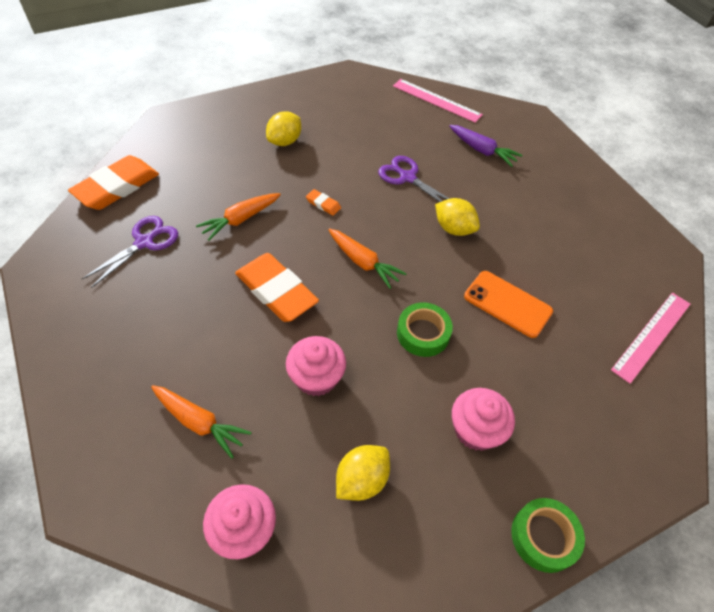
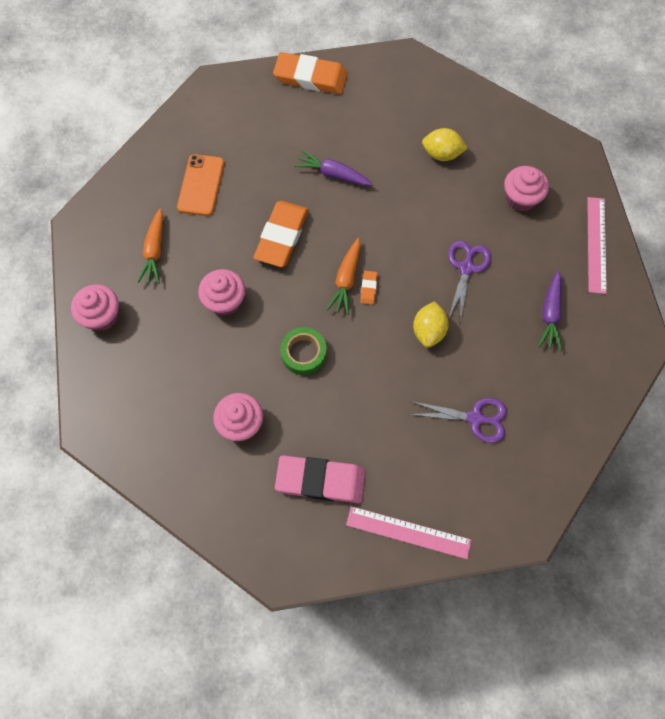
camera: 65 degrees right, 15 degrees up
(144, 242) = (271, 129): purple scissors -> purple scissors (475, 418)
(240, 219) = (333, 174): orange carrot -> purple carrot
(323, 204) = (389, 221): orange eraser -> orange eraser (368, 288)
(361, 480) = (166, 366): yellow lemon -> none
(365, 118) = (520, 198): none -> pink cupcake
(507, 304) = (371, 404): orange phone -> orange phone (201, 185)
(544, 537) = (184, 497): green tape -> none
(573, 384) = (320, 480): none -> pink eraser

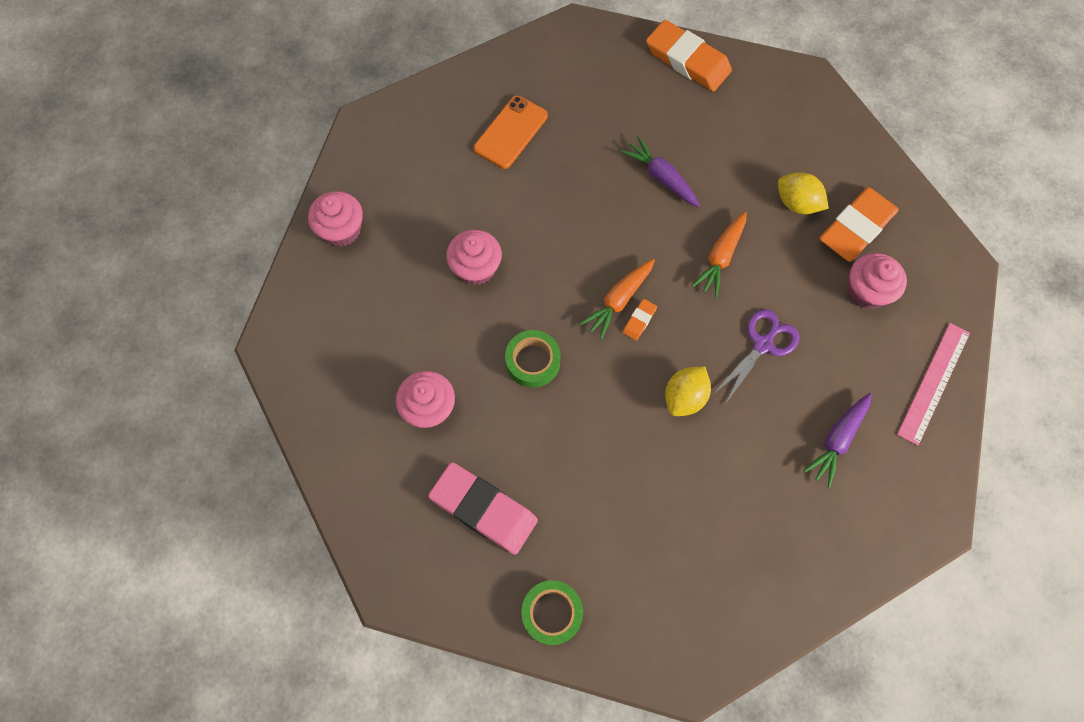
camera: 25 degrees right, 0 degrees up
(155, 251) = (428, 183): orange carrot -> orange carrot (720, 257)
(282, 236) = (571, 223): orange eraser -> orange eraser (856, 228)
(408, 532) = (552, 613): pink ruler -> green tape
(475, 418) = (690, 520): purple scissors -> none

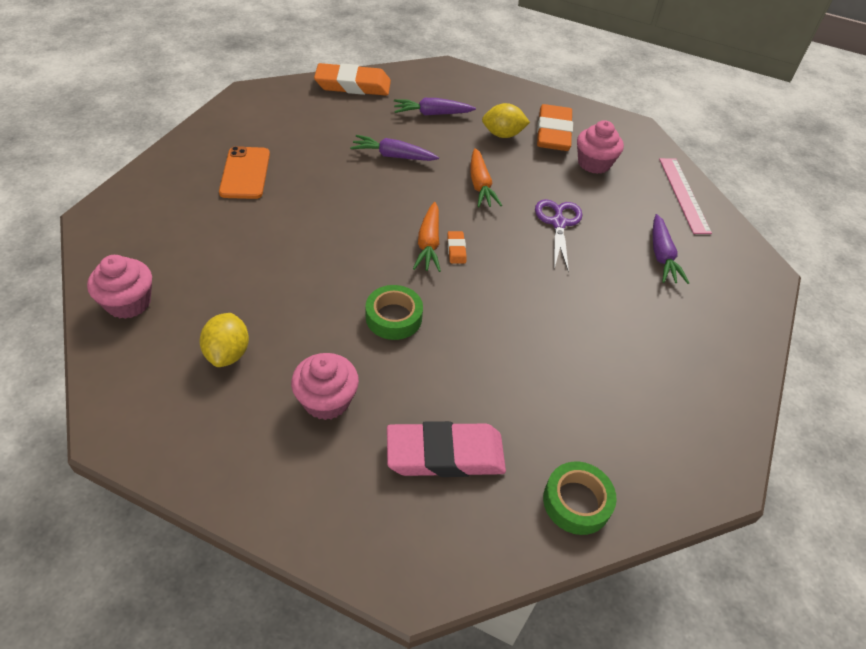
camera: 40 degrees left, 20 degrees down
(476, 268) = (287, 274): pink cupcake -> none
(684, 397) = (535, 282): yellow lemon -> yellow lemon (228, 353)
(742, 139) = (432, 114): none -> purple carrot

